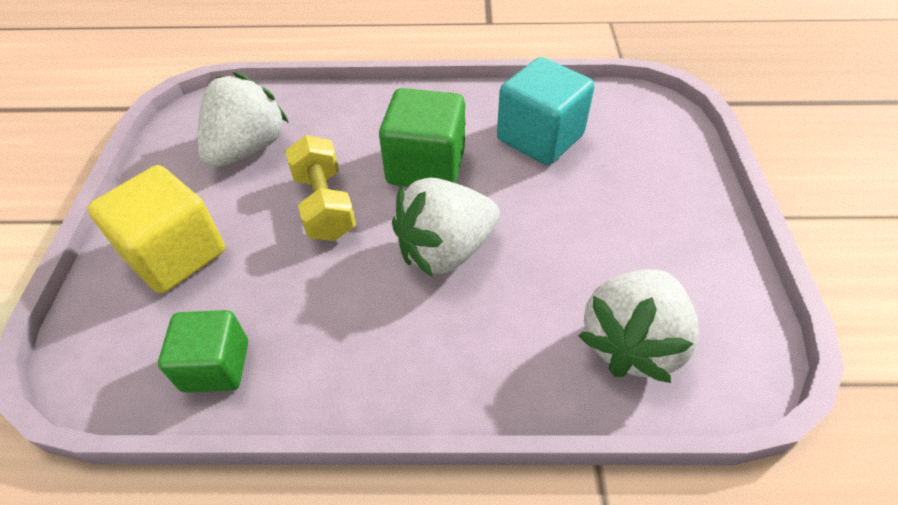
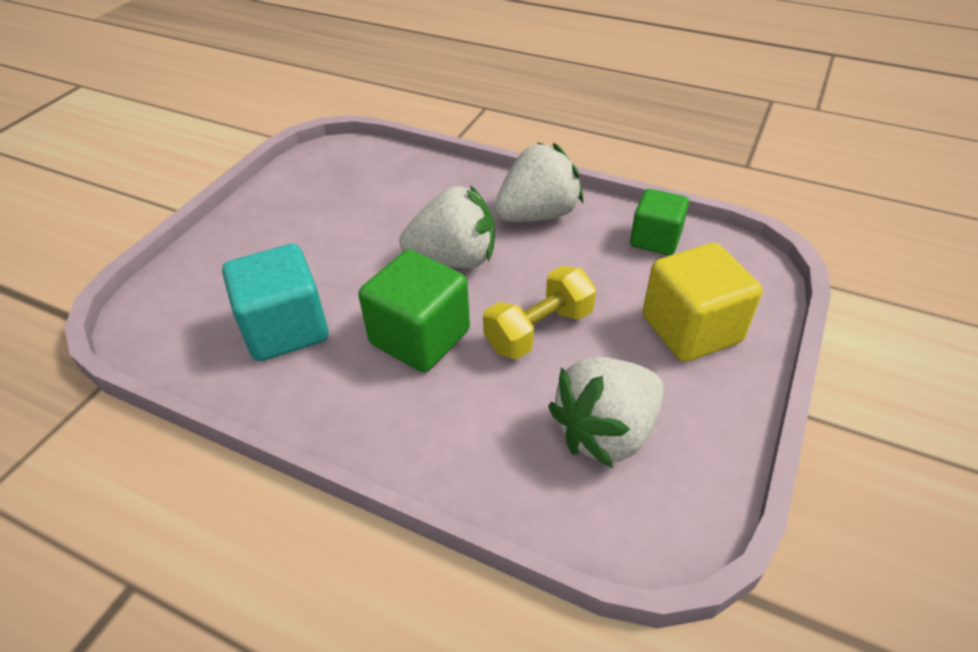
camera: 155 degrees left, 5 degrees down
(324, 205) = (539, 330): yellow dumbbell -> yellow dumbbell turned 45 degrees clockwise
(632, 342) = (378, 176): white strawberry -> white strawberry (537, 215)

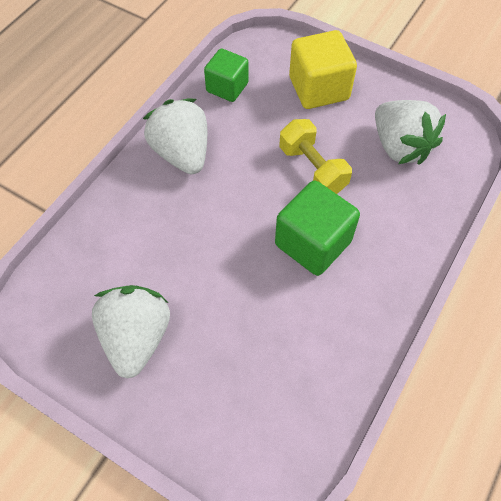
camera: 85 degrees left, 15 degrees up
(285, 329) = (295, 341): turquoise cube -> none
(454, 259) = (227, 215): white strawberry -> white strawberry (136, 337)

